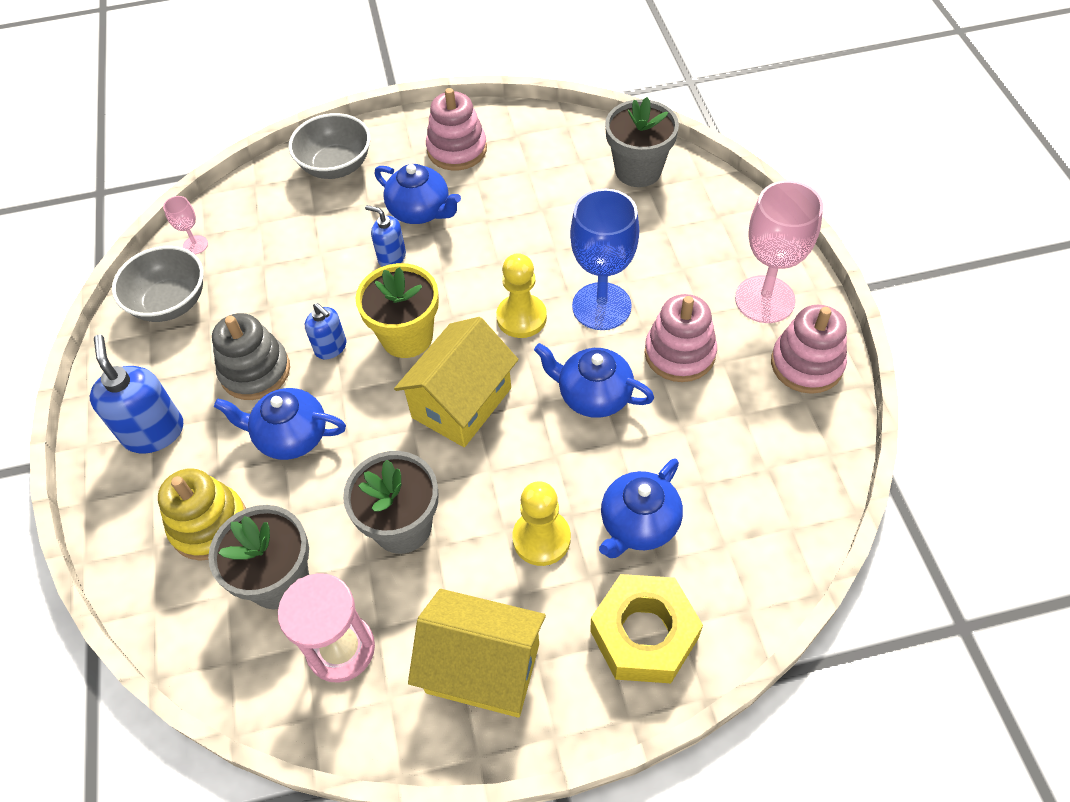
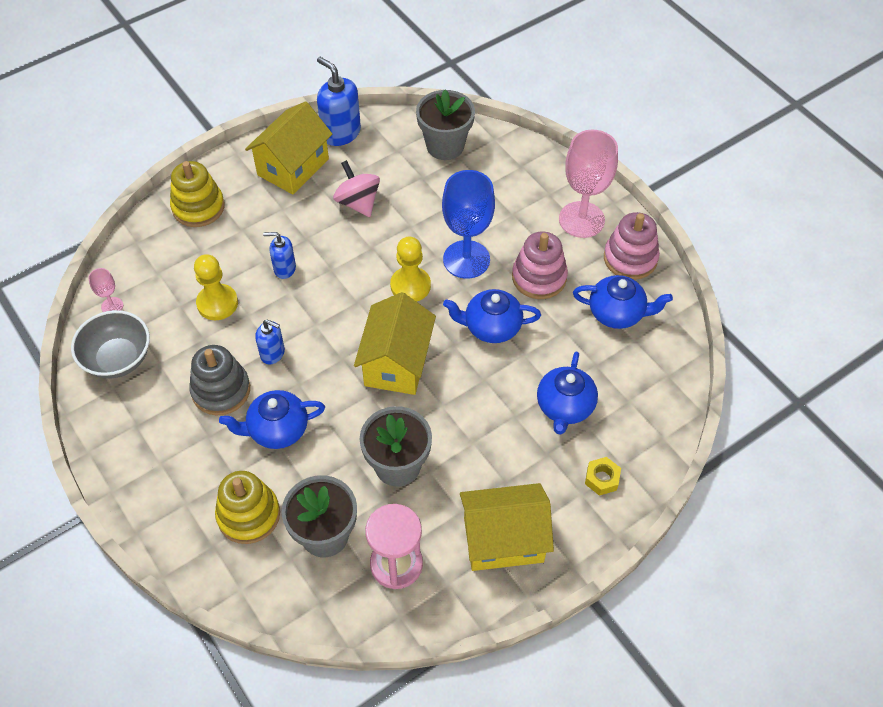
camera: 25 degrees left, 0 degrees up
(153, 432) = (163, 462): blue soap dispenser -> blue soap dispenser (341, 133)
(336, 166) = (198, 207): grey bowl -> yellow stacking toy
(407, 337) = (329, 327): yellow flower pot -> none
(421, 211) = (289, 225): blue teapot -> blue teapot (617, 313)
(457, 150) = (293, 167): pink stacking toy -> yellow house
(508, 207) = (358, 202): none -> pink spinning top
(541, 538) = (502, 439): yellow pawn -> yellow pawn (217, 303)
(644, 635) = (602, 479): yellow nut -> yellow nut, size x0.47

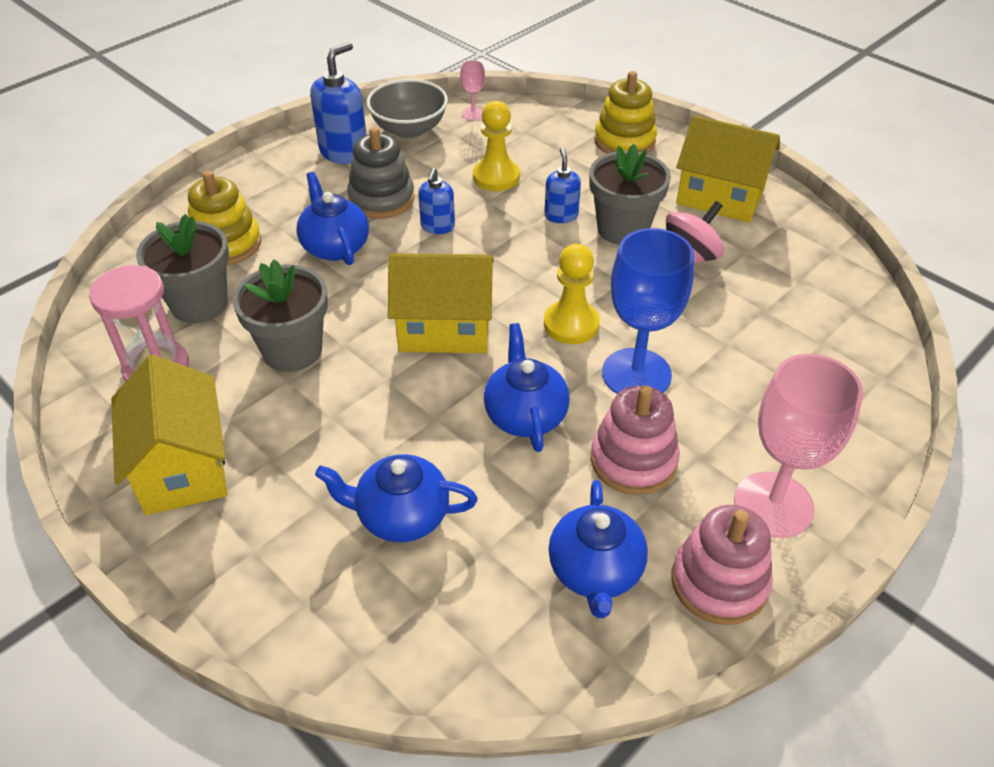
camera: 80 degrees right, 10 degrees down
(341, 133) = (799, 226): blue soap dispenser -> blue soap dispenser (344, 152)
(445, 146) = (836, 325): grey flower pot -> grey flower pot (623, 229)
(602, 479) = (278, 575): yellow nut -> none

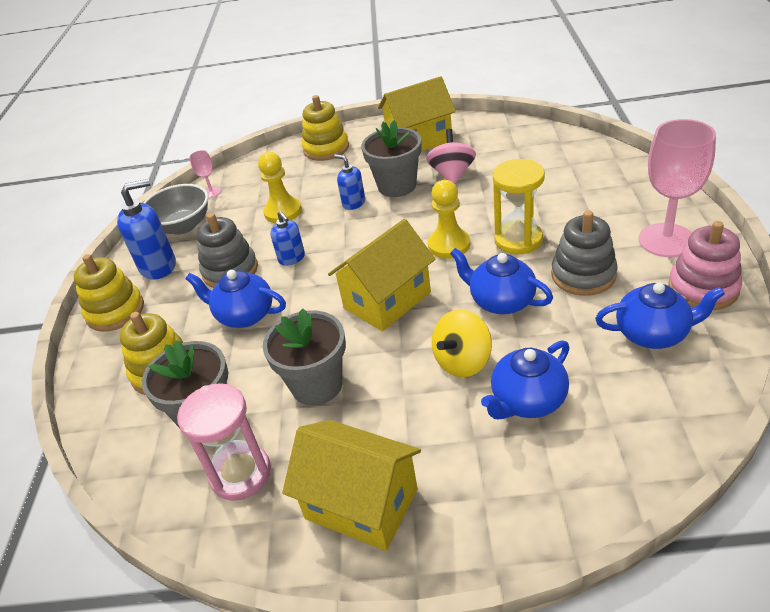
camera: 40 degrees left, 5 degrees down
(268, 167) = (115, 311): none -> yellow stacking toy
(344, 152) = (158, 266): blue soap dispenser -> blue soap dispenser turned 75 degrees clockwise
(411, 435) = (463, 361): none -> yellow spinning top
(595, 572) = (653, 333): blue teapot -> blue teapot turned 45 degrees counterclockwise
(633, 460) = (583, 275): pink stacking toy -> grey stacking toy
(636, 374) = (518, 240): blue goblet -> yellow hourglass

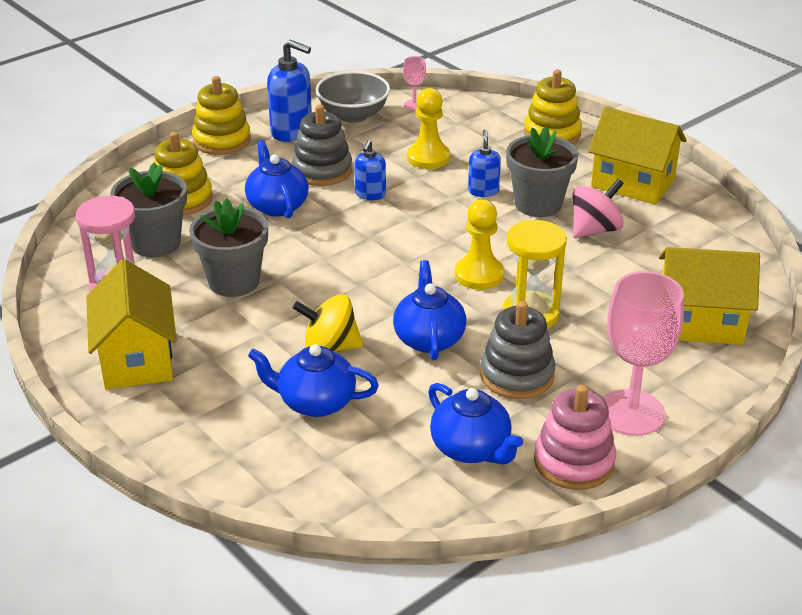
camera: 45 degrees right, 5 degrees down
(387, 300) = (367, 272): yellow house -> yellow house (699, 322)

